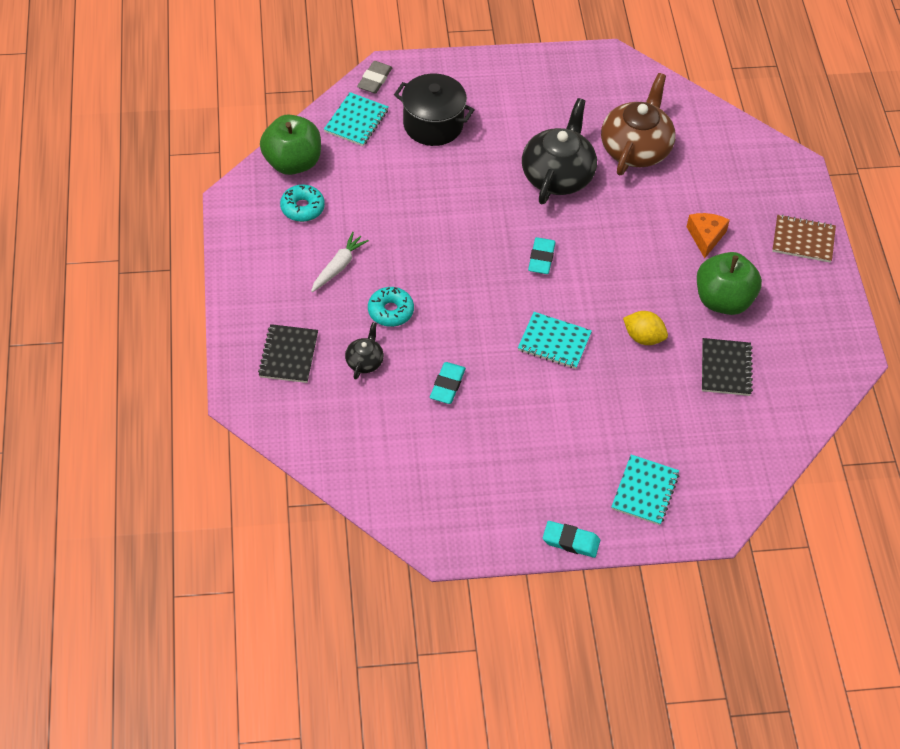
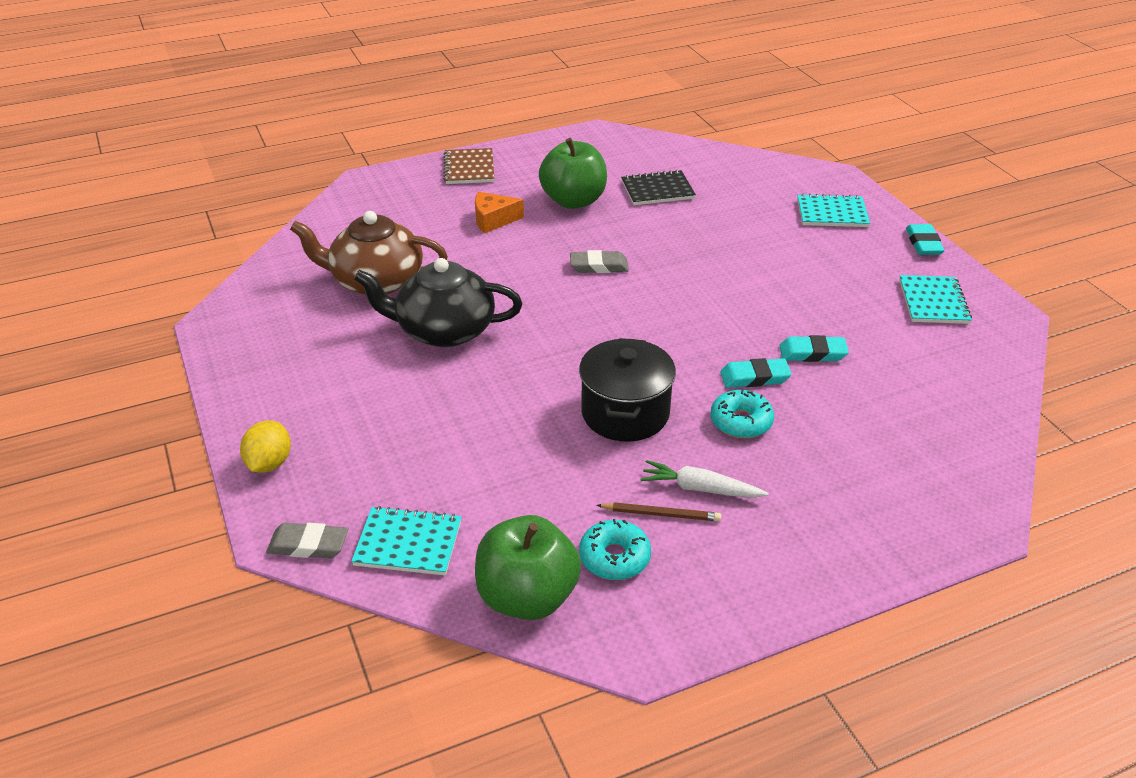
camera: 105 degrees left, 15 degrees down
(288, 355) = (876, 498): black notebook -> none
(326, 240) = (660, 514): none -> brown pencil
(364, 361) = (831, 426): black teapot -> none
(433, 124) = (389, 457): black pot -> black pot (625, 413)
(541, 258) = (584, 320): turquoise eraser -> turquoise eraser (754, 377)
(554, 342) = (698, 291): turquoise notebook -> turquoise notebook (933, 302)
(612, 288) = (599, 266): none -> grey eraser
(643, 337) = (652, 238): yellow lemon -> yellow lemon (269, 463)

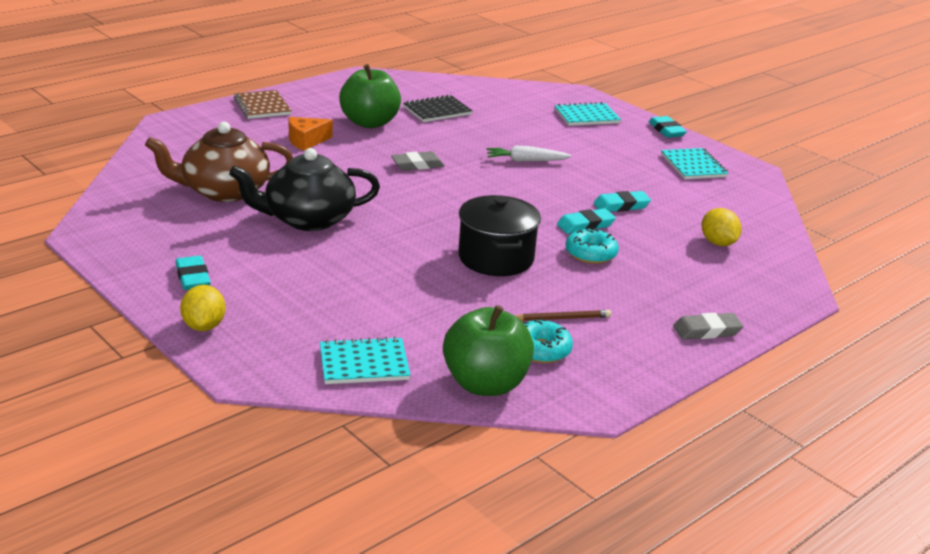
camera: 20 degrees left, 10 degrees down
(290, 395) = (193, 277): none -> turquoise eraser
(308, 545) = (275, 376): grey eraser -> grey eraser (707, 331)
(700, 488) = (583, 299): white carrot -> white carrot (525, 161)
(910, 426) = (718, 243): none -> yellow lemon

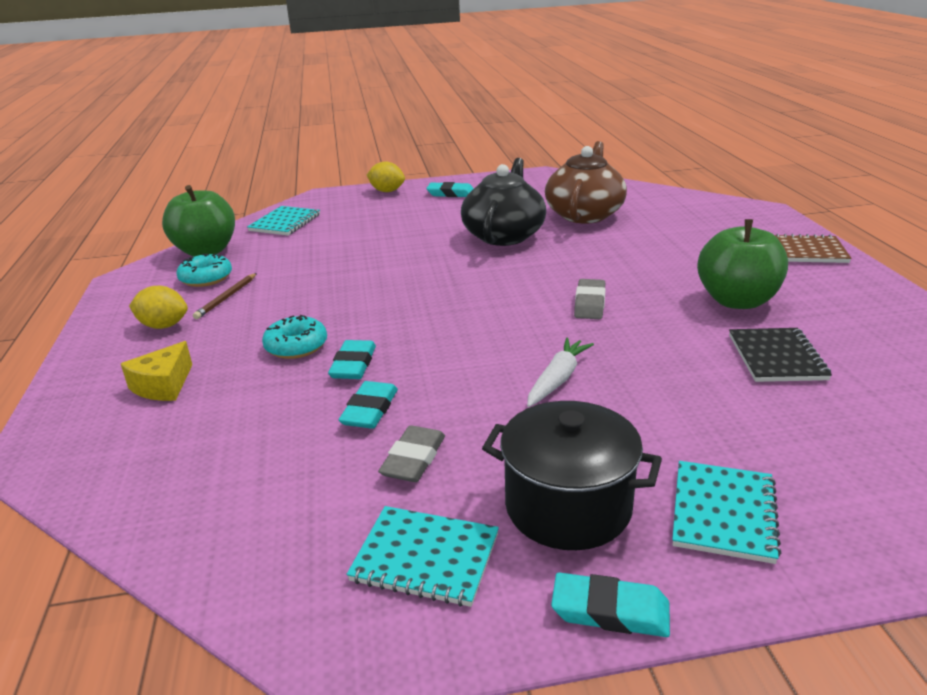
camera: 125 degrees right, 0 degrees up
(306, 141) = (688, 259): orange cheese -> none
(496, 258) = (350, 295): black pot -> black pot (568, 507)
(693, 286) = (163, 385): none -> yellow cheese
(707, 331) = (101, 360): grey eraser -> grey eraser (413, 459)
(718, 243) = (201, 449): yellow lemon -> yellow lemon (163, 326)

